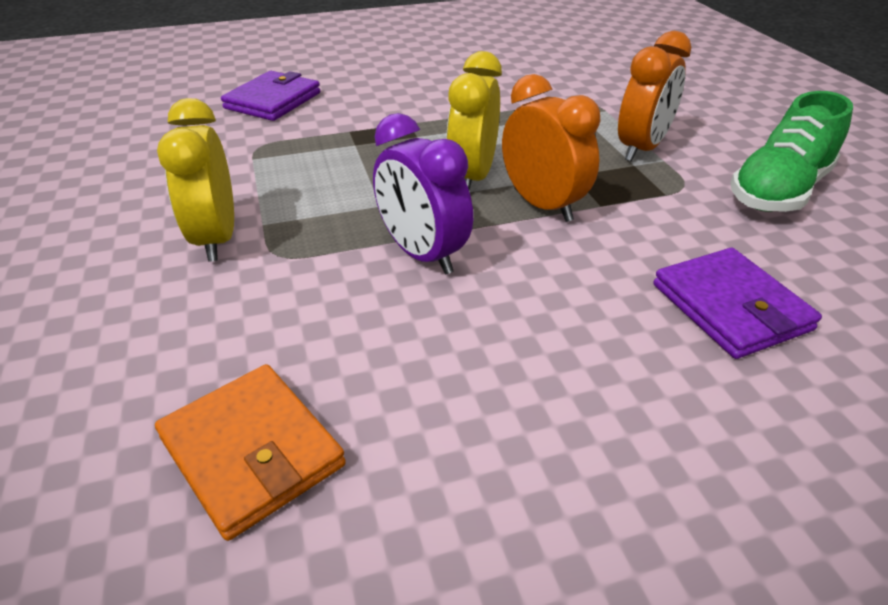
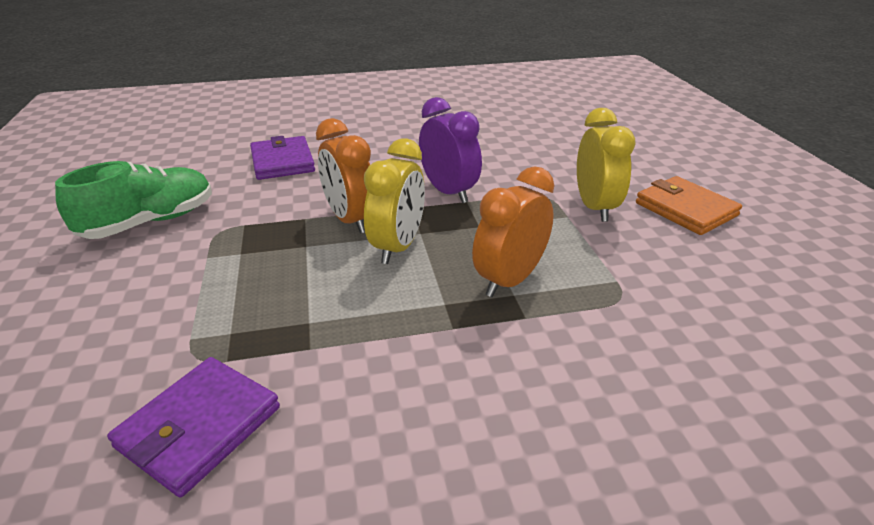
camera: 175 degrees left, 5 degrees down
(251, 451) = (521, 132): orange wallet -> orange wallet (685, 209)
(273, 101) = (657, 391): purple wallet -> purple wallet (199, 427)
(641, 149) = (213, 271): orange clock -> orange clock (509, 280)

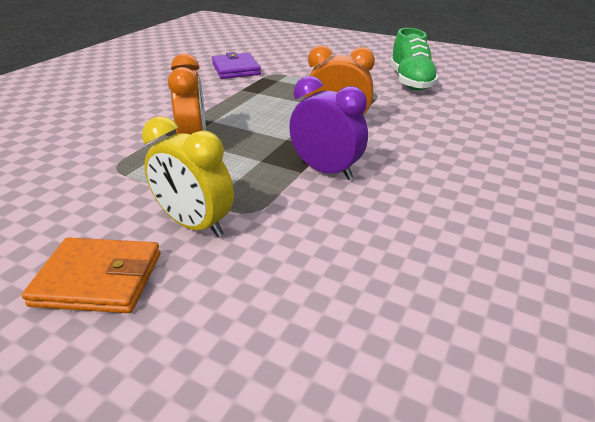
camera: 130 degrees right, 0 degrees up
(282, 162) = (469, 128): purple wallet -> none
(398, 247) = (282, 127): yellow clock -> none
(448, 192) = (326, 171): purple clock -> purple clock turned 150 degrees counterclockwise

